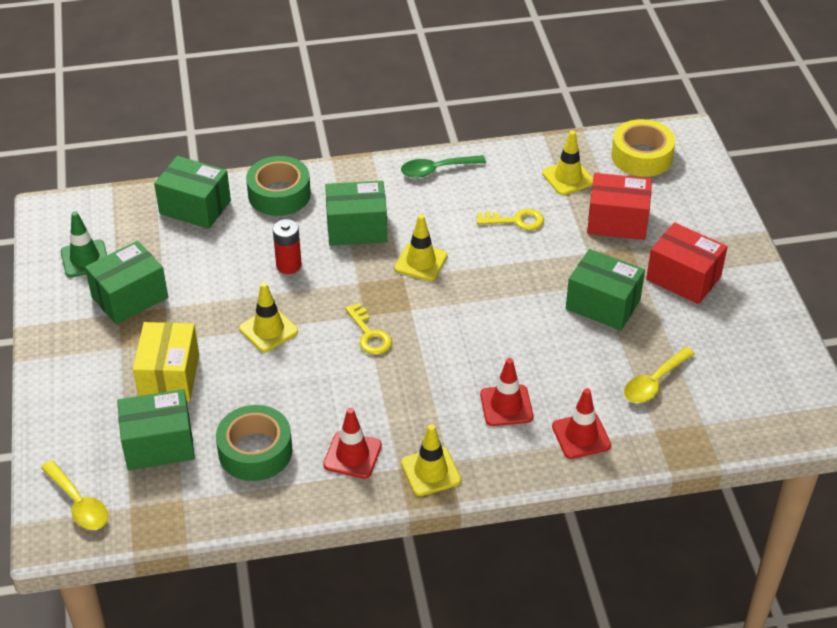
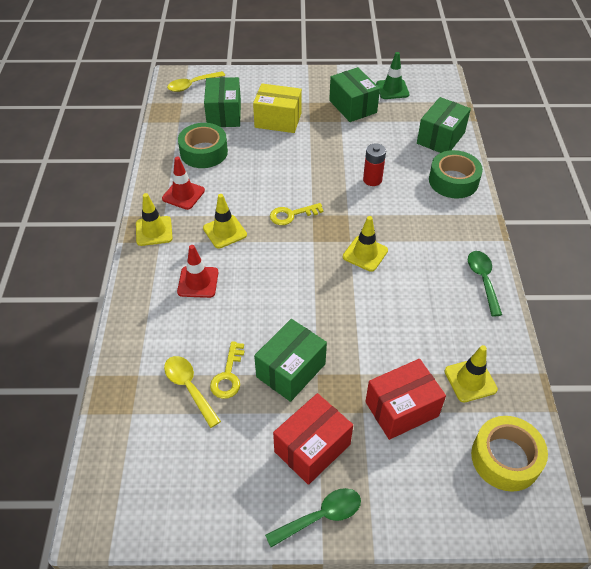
camera: 100 degrees right, 5 degrees up
(268, 330) = (308, 165): yellow traffic cone -> yellow traffic cone (225, 231)
(357, 228) = (409, 220): green box -> none
(516, 221) = (409, 326): yellow key -> yellow key (228, 375)
(581, 436) = (152, 323): red traffic cone -> none
(617, 221) = (401, 409): red box -> red box turned 45 degrees clockwise
(746, 265) = (321, 516): none -> green spoon

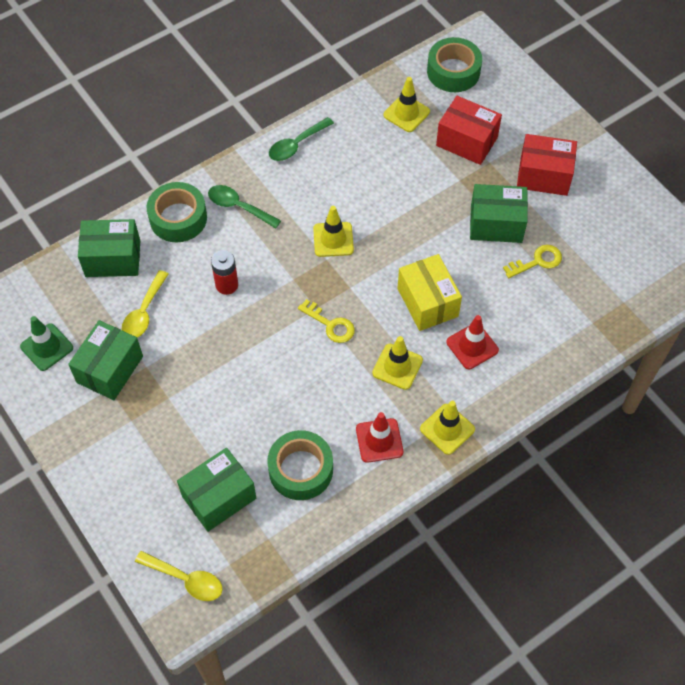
camera: 125 degrees left, 10 degrees up
(189, 387) = (570, 280): yellow spoon -> yellow spoon (144, 312)
(278, 120) = (189, 431): yellow box -> yellow box (427, 302)
(321, 516) = (583, 146): green spoon -> green spoon (238, 207)
(505, 458) = (453, 71): yellow tape -> green tape

